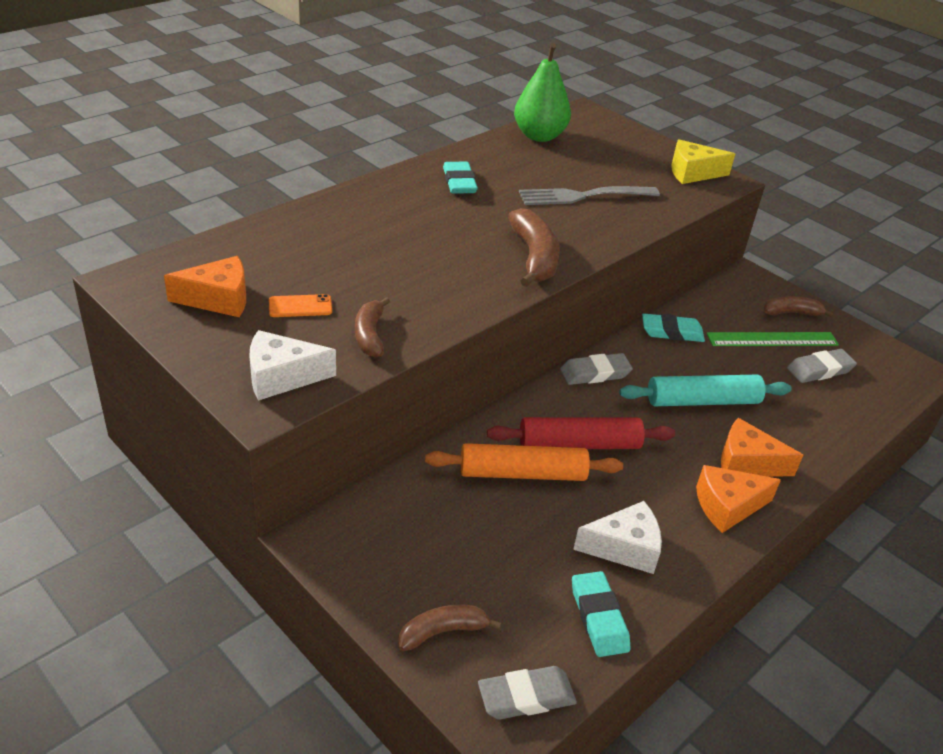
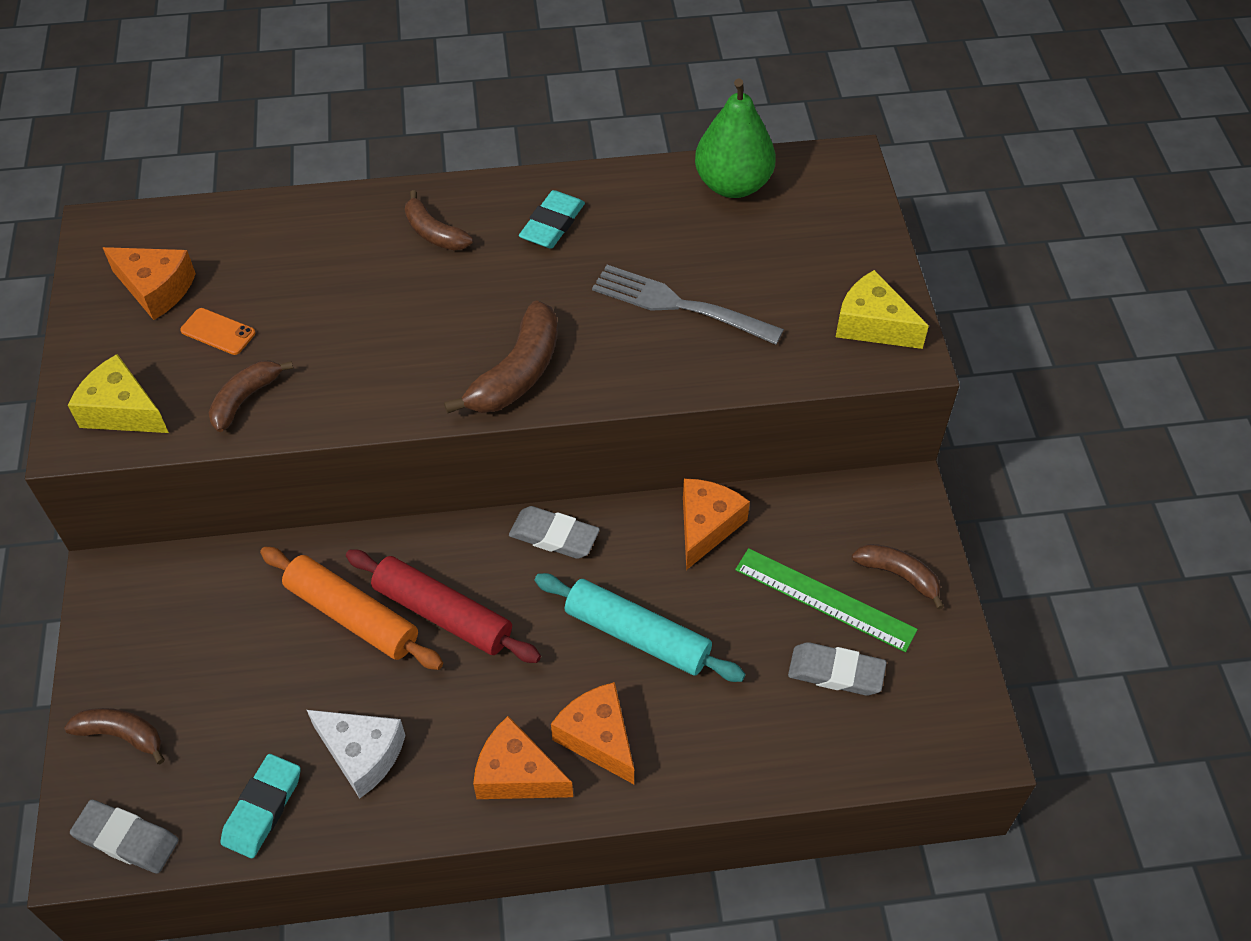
camera: 40 degrees right, 15 degrees up
(282, 377) = (122, 411): white cheese -> yellow cheese
(389, 208) = (434, 233): none -> brown banana
(672, 332) = (706, 526): turquoise eraser -> orange cheese

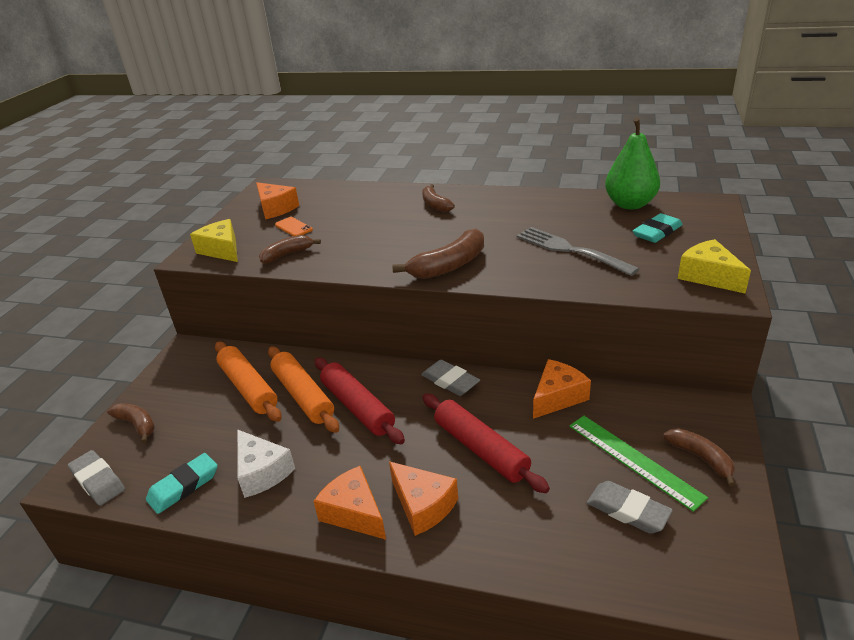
camera: 25 degrees right, 20 degrees down
(259, 624) = (248, 388): none -> orange rolling pin
(552, 224) = (506, 208): turquoise eraser -> turquoise eraser (657, 232)
(598, 738) = (423, 505): orange cheese -> orange cheese turned 150 degrees clockwise
(637, 636) = (481, 449): turquoise rolling pin -> red rolling pin

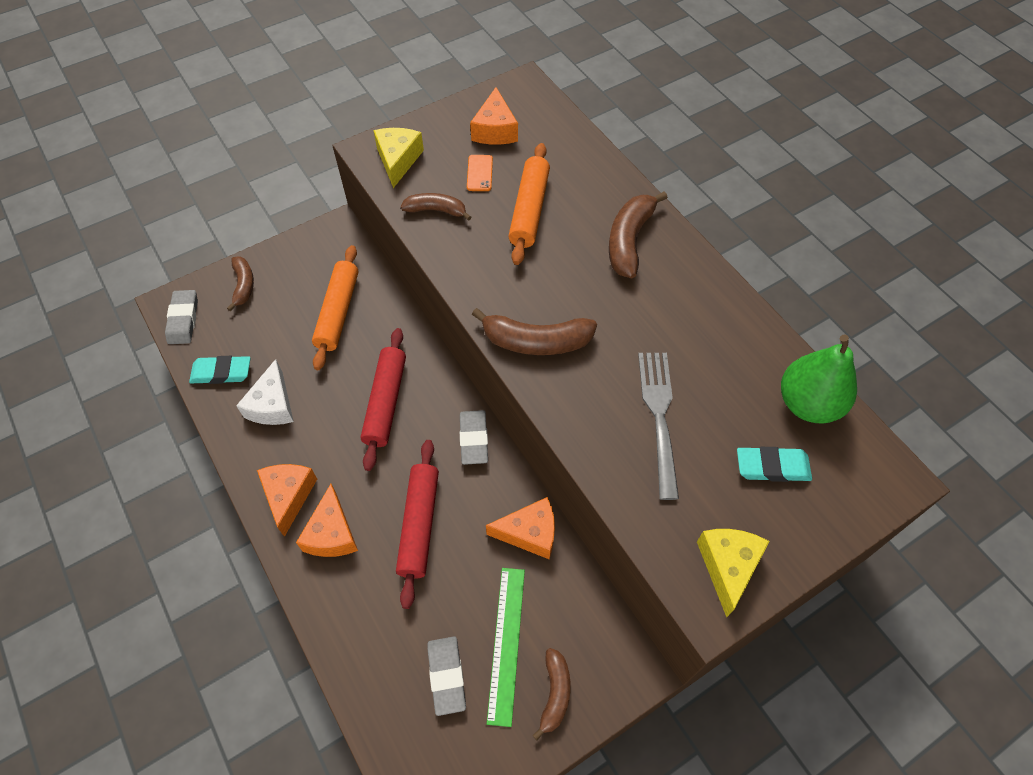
camera: 40 degrees right, 25 degrees up
(303, 395) = (363, 355): orange rolling pin -> orange rolling pin (529, 210)
(435, 204) = (629, 241): brown banana -> brown banana, size x1.58

